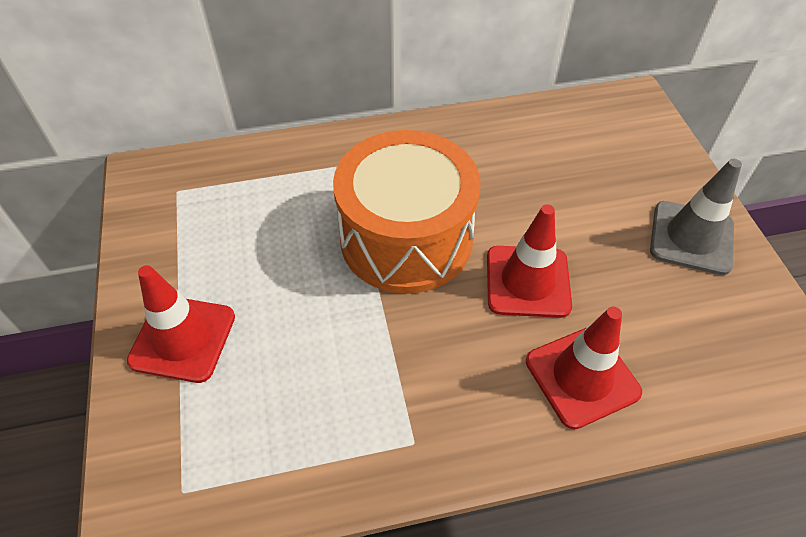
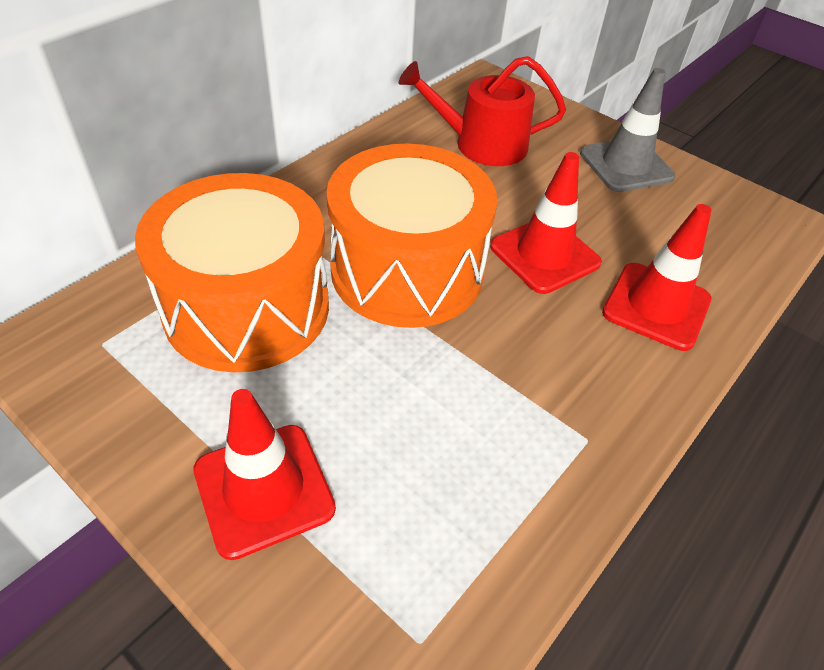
camera: 40 degrees left, 5 degrees down
(276, 210) = (247, 307): none -> orange drum
(570, 159) = (482, 144): none -> red watering can

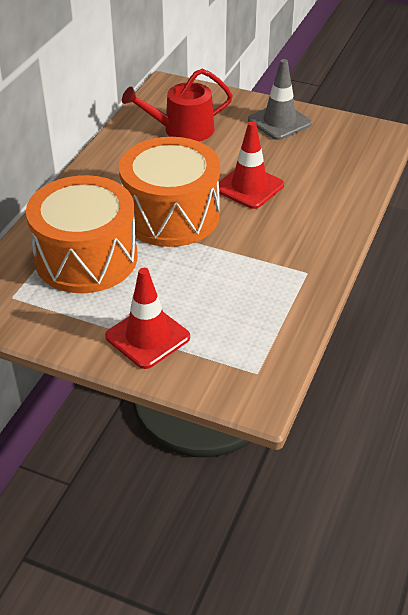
camera: 15 degrees left, 5 degrees down
(656, 306) = (323, 199): red traffic cone -> none

